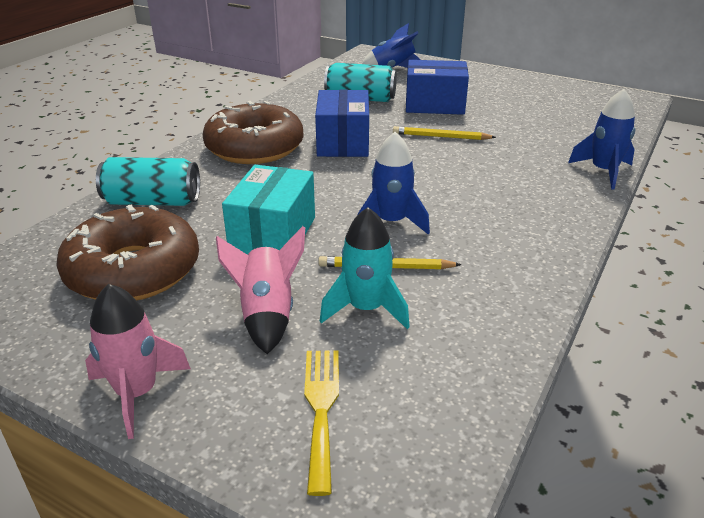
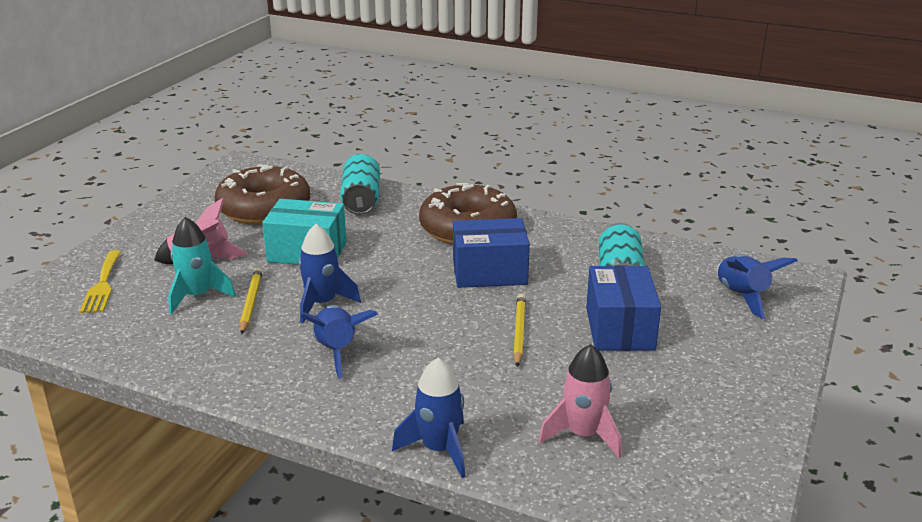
camera: 85 degrees right, 5 degrees down
(137, 393) = (138, 229): pink rocket -> pink rocket (583, 435)
(321, 408) = (102, 285): yellow fork -> yellow fork turned 90 degrees clockwise
(478, 213) = (337, 351): none -> blue rocket

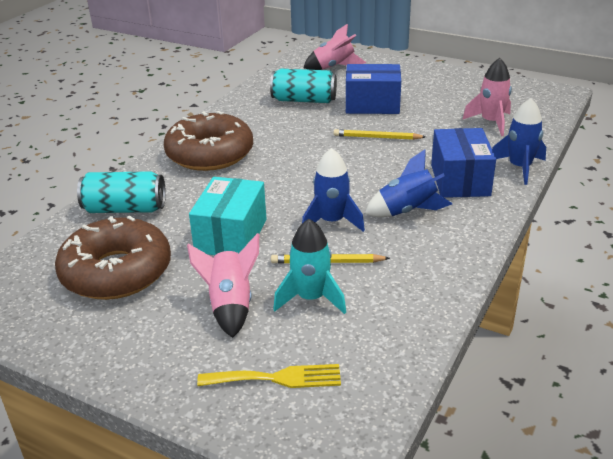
camera: 85 degrees left, 5 degrees up
(489, 272) = (289, 146): blue box -> blue box (460, 180)
(742, 296) = (334, 67): blue rocket -> pink rocket

